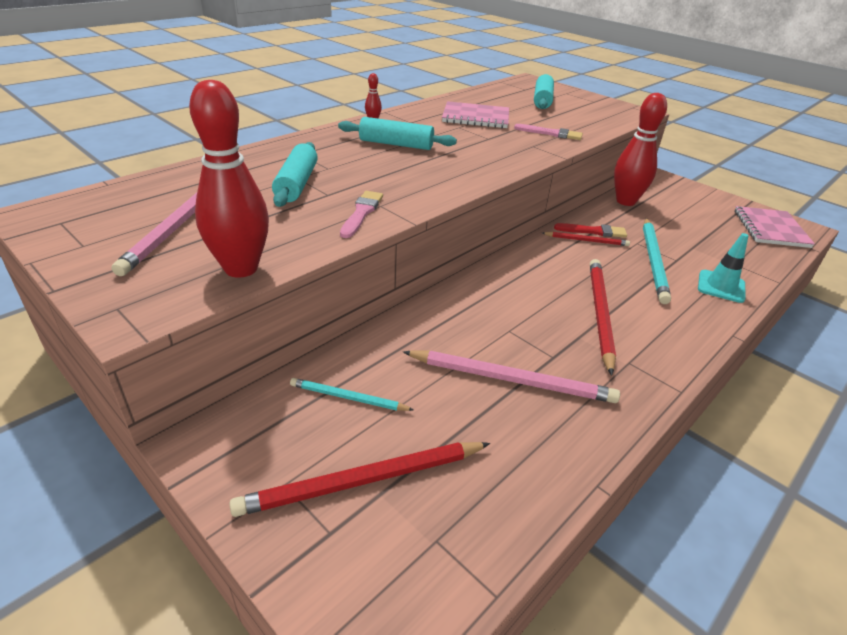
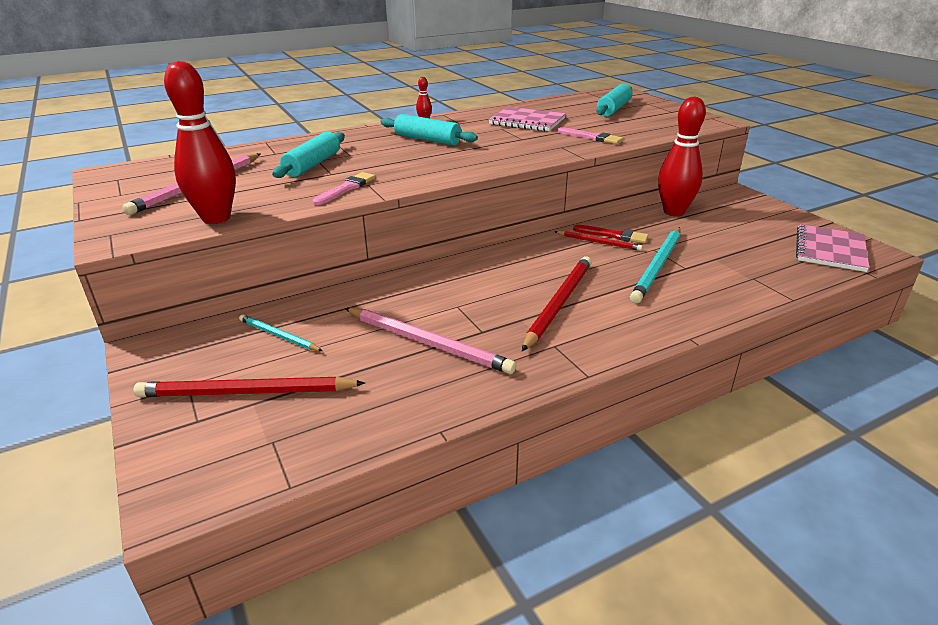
camera: 20 degrees right, 5 degrees down
(721, 286) = (716, 296): turquoise traffic cone -> none

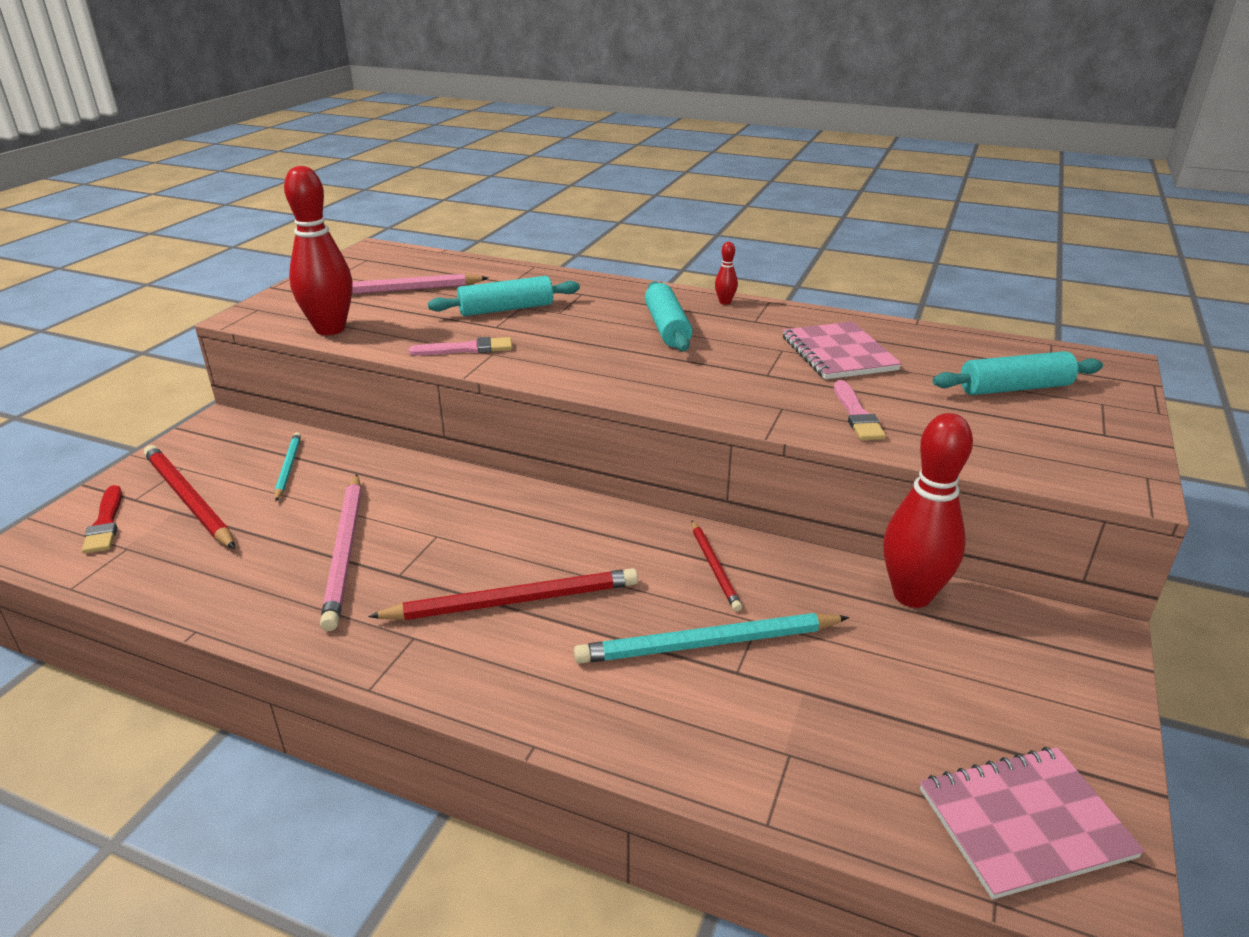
camera: 50 degrees right, 0 degrees up
(613, 235) = (753, 571): red brush -> red brush (105, 523)

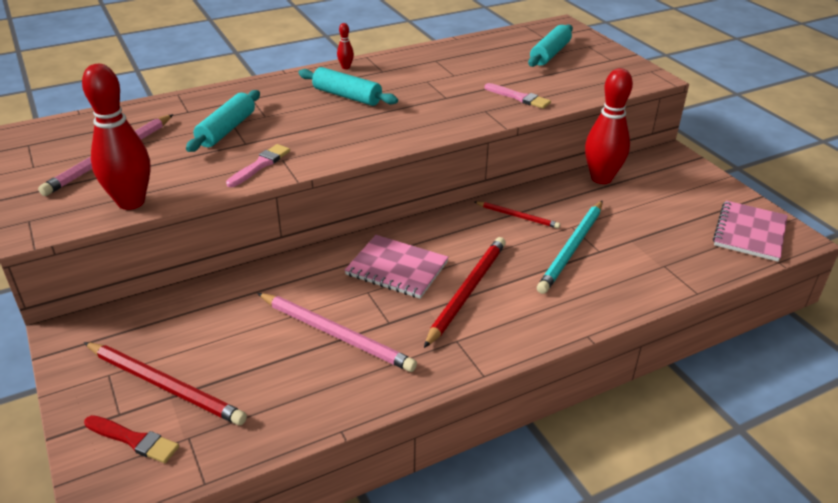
camera: 50 degrees left, 5 degrees up
(188, 500) = (164, 385): red pencil -> red pencil turned 150 degrees counterclockwise
(288, 468) = (193, 322): turquoise pencil -> none
(838, 353) = (455, 71): pink notebook -> pink notebook (397, 268)

